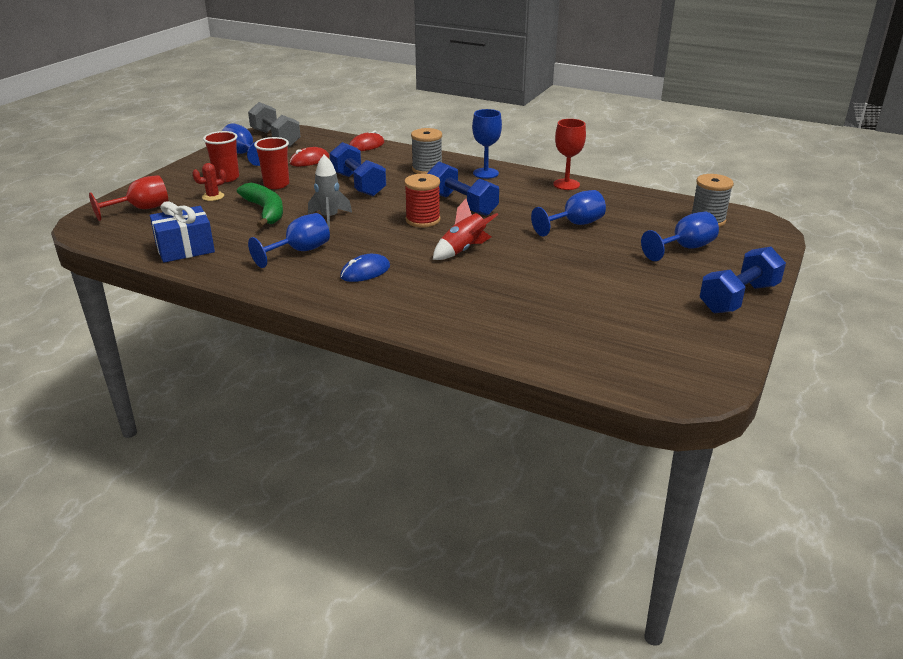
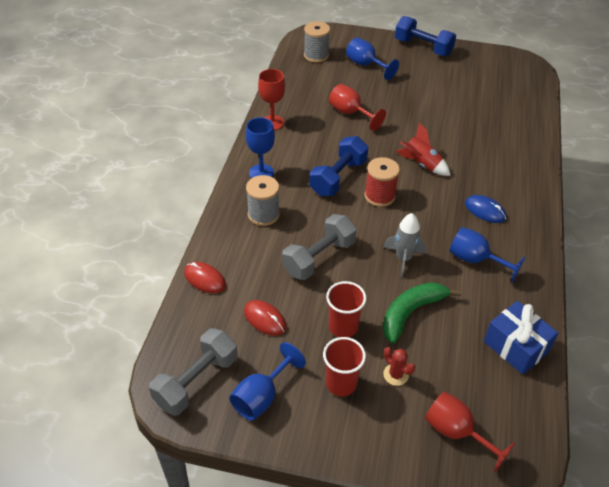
camera: 105 degrees left, 15 degrees up
(358, 184) = (319, 258): blue dumbbell -> grey dumbbell
(574, 225) = (350, 113): blue goblet -> red goblet

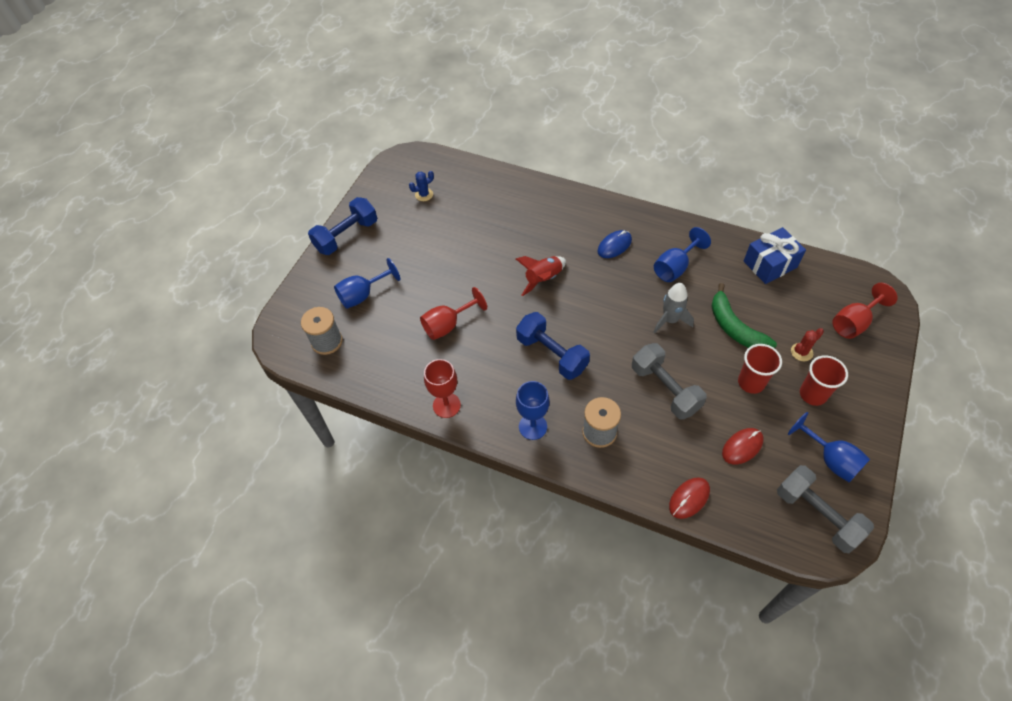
camera: 75 degrees left, 10 degrees up
(379, 196) = (584, 323): red spool -> none
(489, 81) = (424, 194): none -> blue cactus

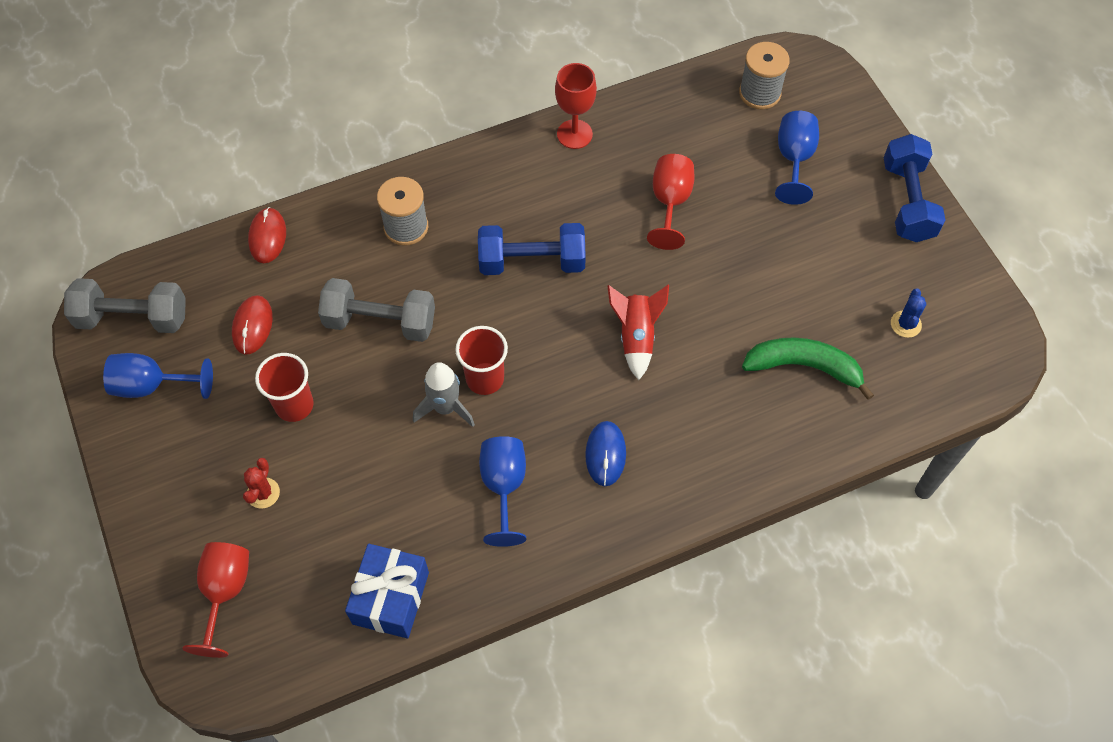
camera: 130 degrees right, 5 degrees up
(533, 426) = (473, 181): blue goblet -> none
(735, 328) = (364, 461): green banana -> green banana (803, 367)
(813, 394) = (216, 447): red cup -> red cup (485, 379)

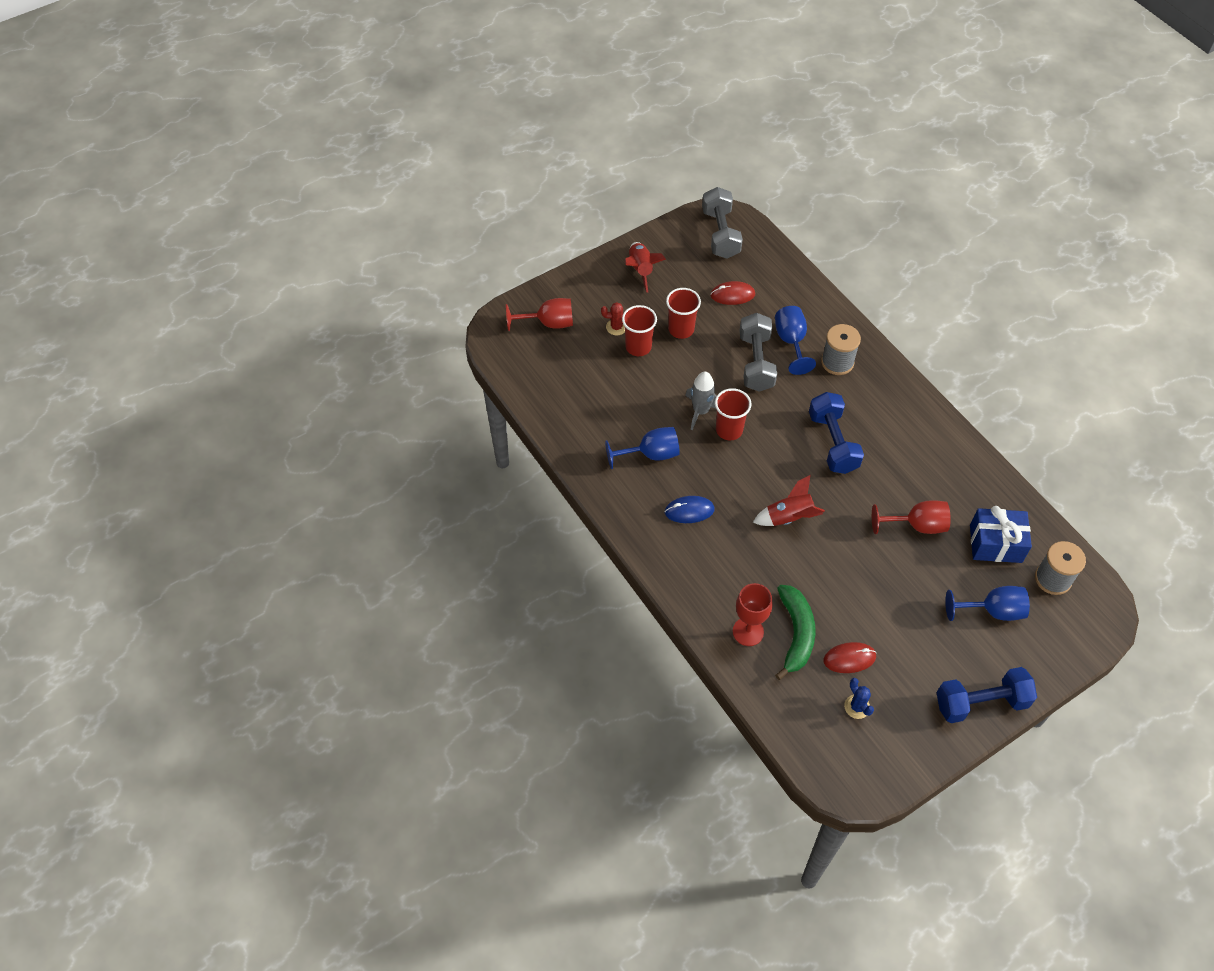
camera: 80 degrees right, 5 degrees down
(152, 385) = (676, 255): blue goblet -> blue goblet (791, 342)
(164, 439) = (641, 270): none -> red rocket
(267, 237) = (803, 287): red mouse -> red mouse (849, 658)
(309, 469) = (638, 347): none -> red cup
(391, 598) = (561, 407): blue gift -> blue gift (995, 544)
(574, 134) = (958, 452): red goblet -> red goblet (748, 631)
(905, 324) = (857, 707): blue cactus -> blue cactus turned 60 degrees clockwise

